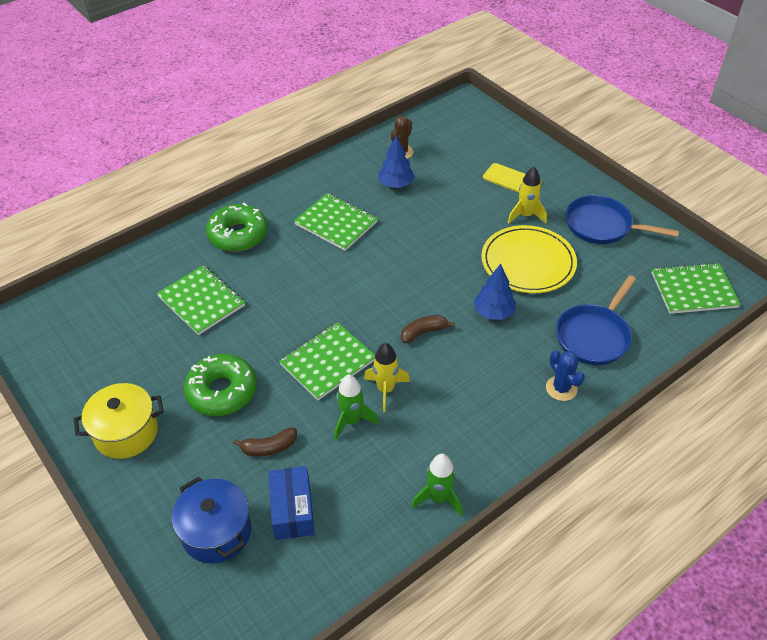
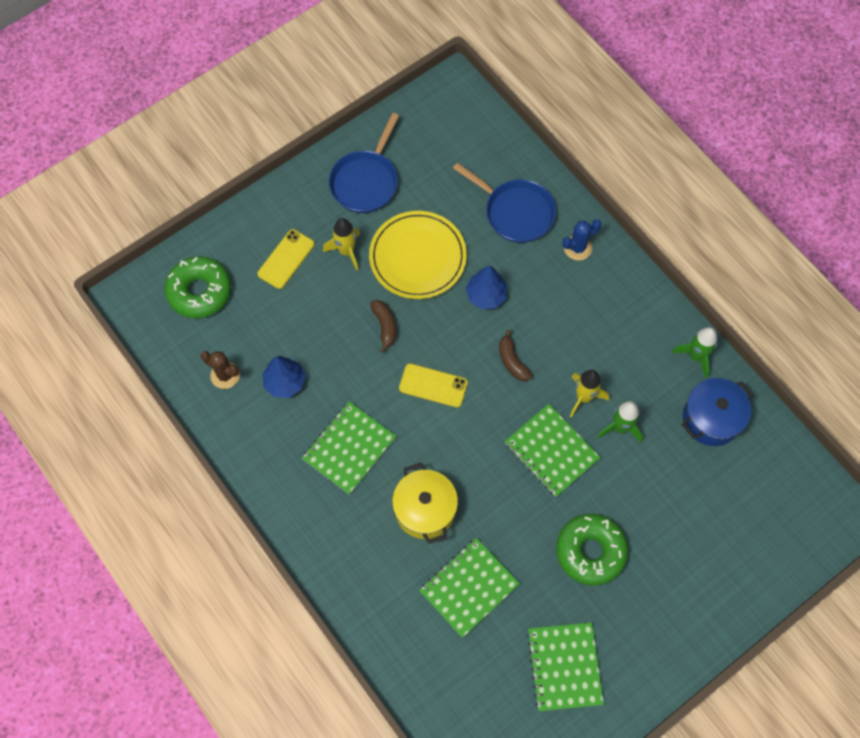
camera: 90 degrees left, 20 degrees up
(126, 432) = (643, 639): yellow pot -> yellow pot (425, 510)
(217, 532) = (741, 538): blue pot -> blue pot (711, 419)
(238, 235) = (364, 558): green donut -> green donut (199, 291)
(269, 447) = (653, 500): brown banana -> brown banana (385, 326)
(292, 510) = (716, 475): blue box -> none
(396, 275) = (433, 385): none -> yellow phone
(693, 290) = (458, 119): green notebook -> green notebook (564, 667)

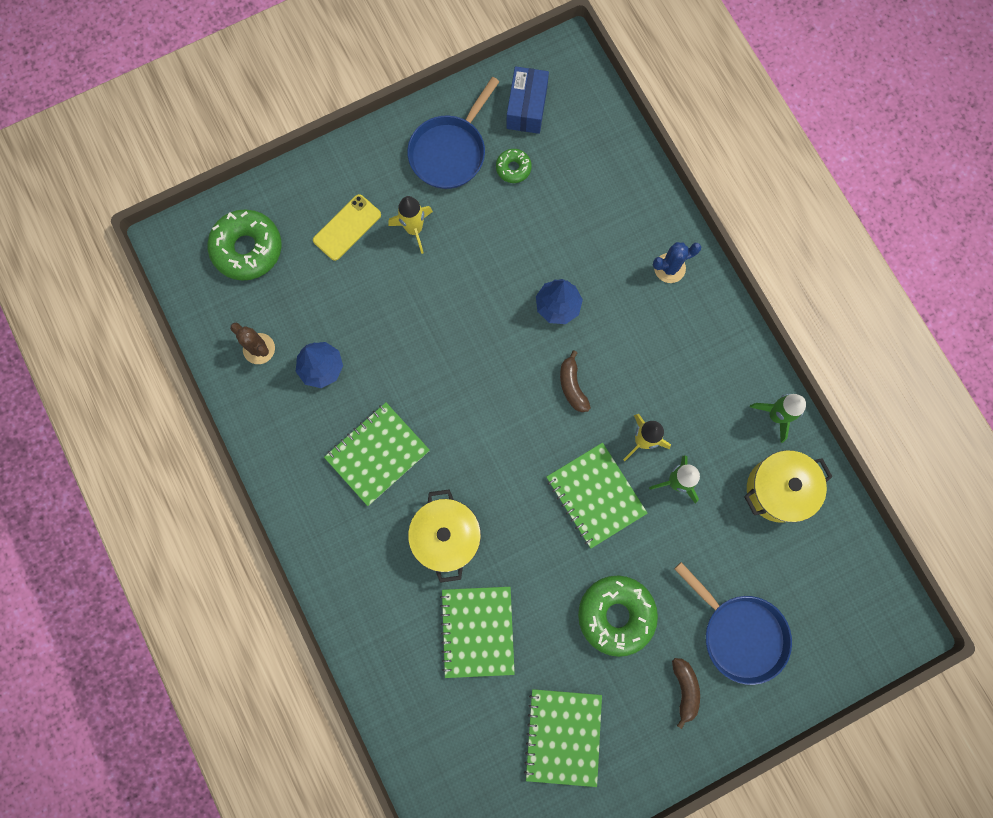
camera: 10 degrees right, 10 degrees up
(385, 326) = (441, 322): brown banana -> brown banana (684, 689)
(417, 257) = (491, 249): yellow plate -> none
(424, 186) = (513, 168): none -> green donut
(426, 134) = (526, 107): none -> blue box
(433, 385) = (481, 399): yellow phone -> none
(469, 588) = (477, 631): green notebook -> green notebook turned 60 degrees counterclockwise
(515, 212) = (608, 214): blue pan -> blue pan (739, 633)
(711, 419) = (778, 489): blue pot -> yellow pot

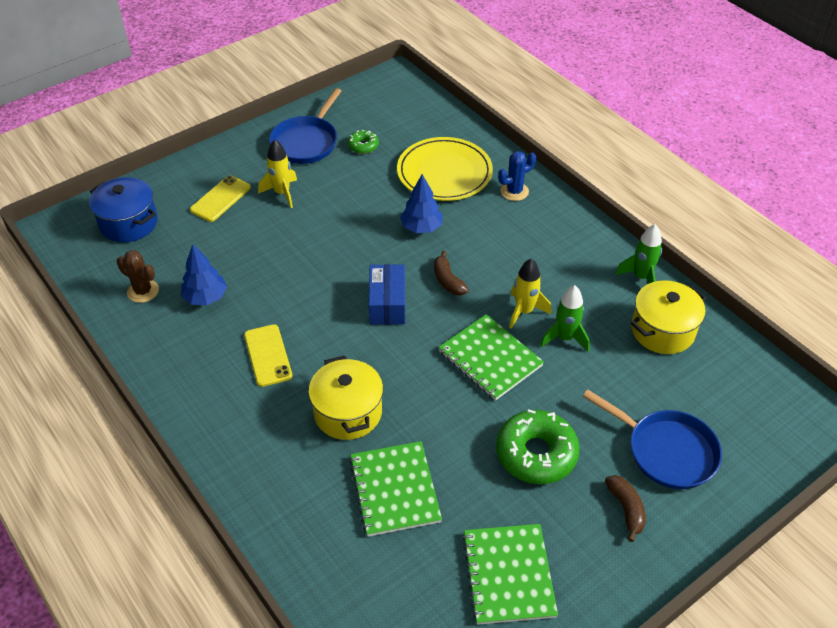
camera: 10 degrees left, 30 degrees down
(247, 249) = (129, 223): green donut -> blue pot
(377, 454) = (268, 355): green notebook -> yellow phone
(526, 107) = (367, 109): blue box -> blue box (387, 304)
(597, 226) = (444, 173): none -> yellow plate

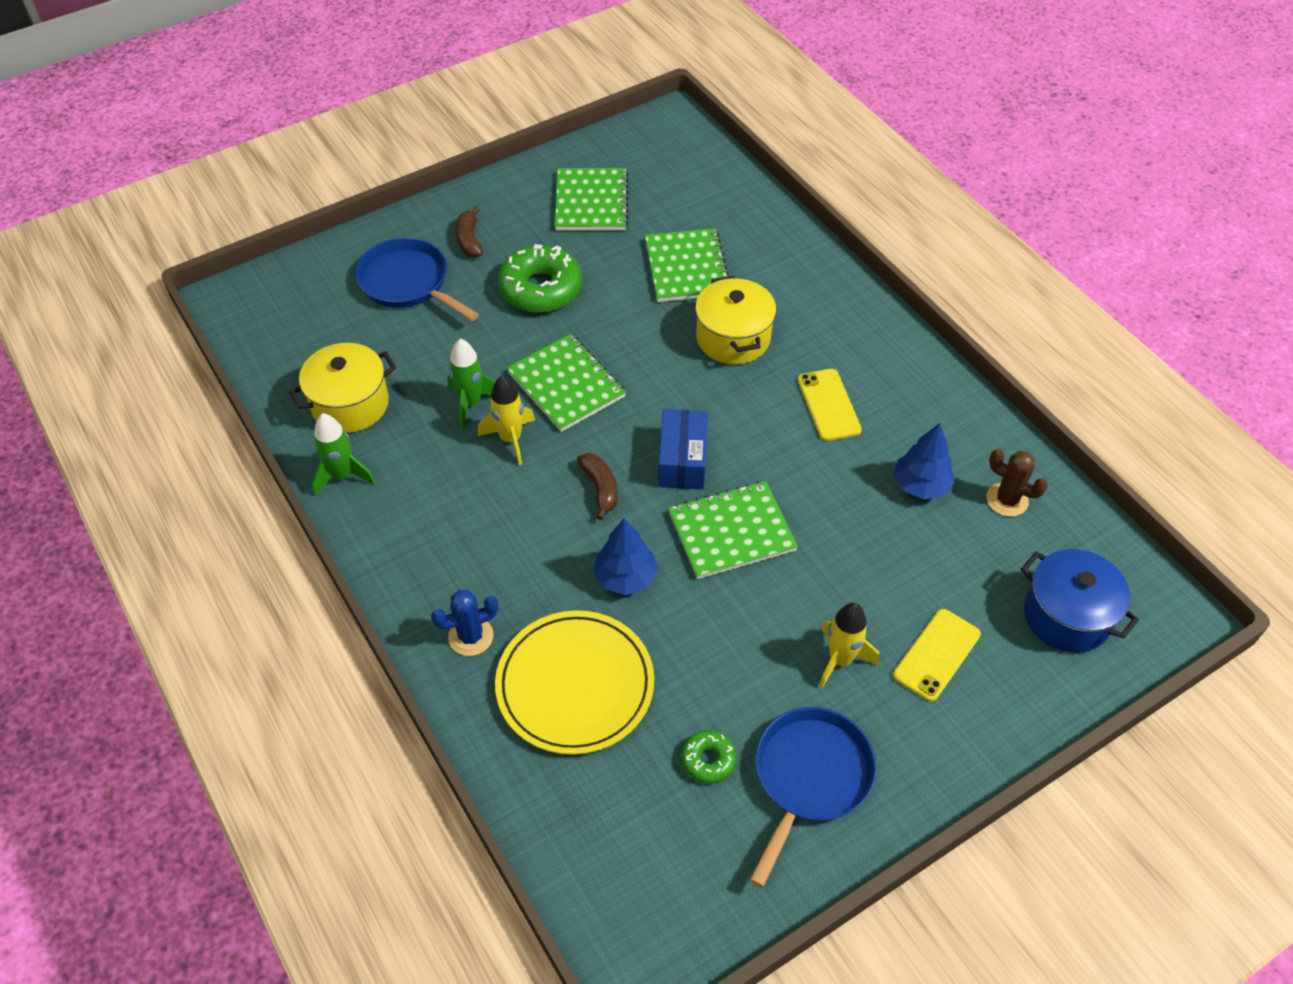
camera: 175 degrees left, 5 degrees up
(349, 258) = (731, 531): none -> green notebook

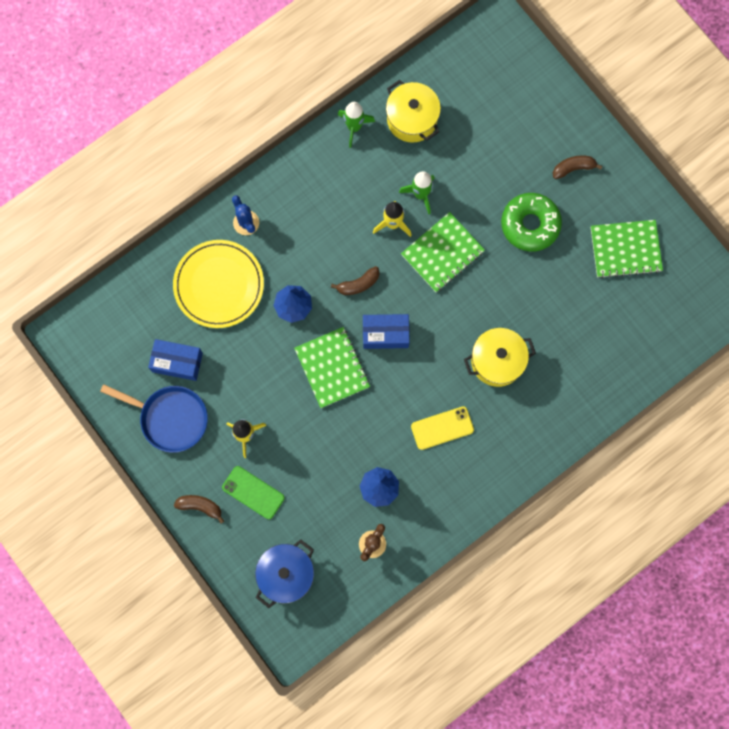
camera: 85 degrees right, 25 degrees up
(408, 283) = (525, 134): blue pan -> none
(687, 267) = (563, 324): green notebook -> none
(708, 760) = (177, 362): green donut -> blue box
(937, 655) = (253, 492): yellow phone -> green phone
(965, 738) = (200, 506): none -> brown banana

